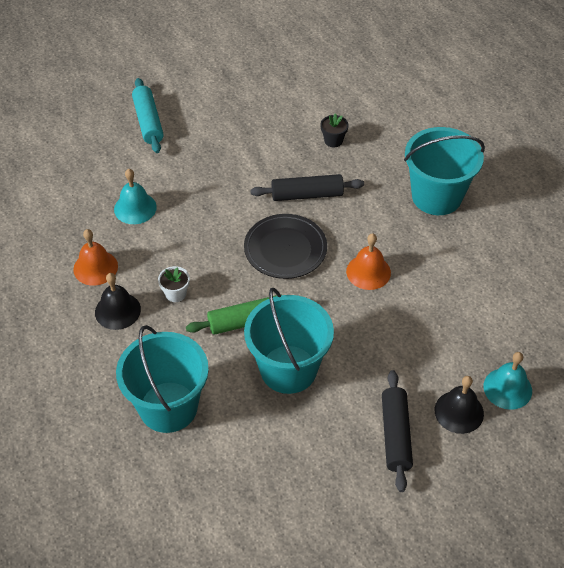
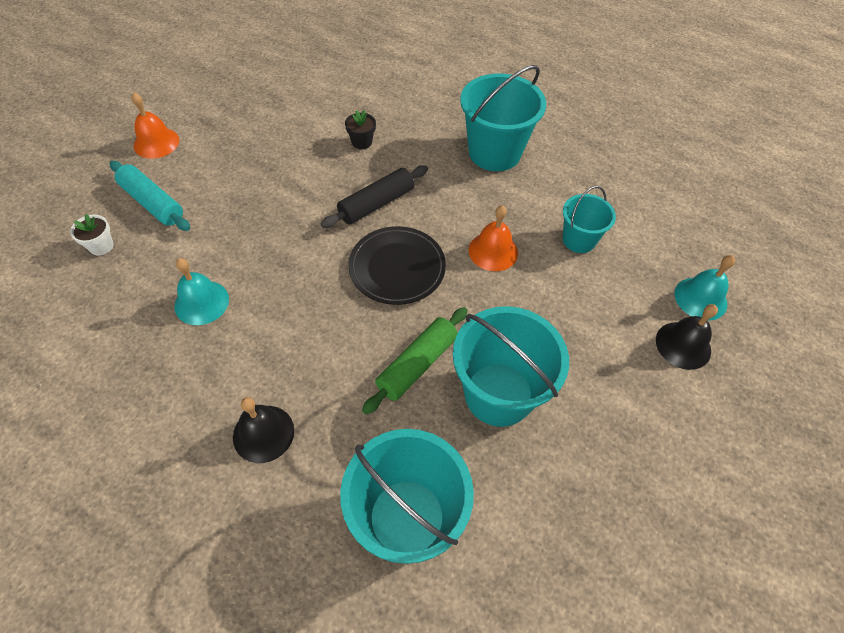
camera: 35 degrees left, 5 degrees up
(95, 267) = (200, 395): orange bell -> orange bell (156, 143)
(175, 294) = (317, 376): white flower pot -> white flower pot (101, 246)
(395, 435) = (652, 403): black rolling pin -> none
(446, 296) = (579, 240): none -> turquoise bucket

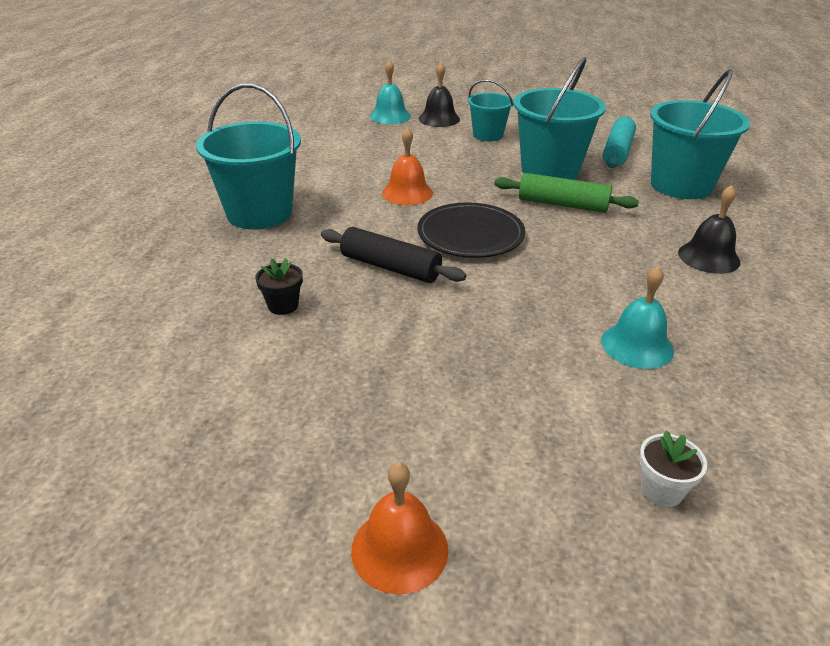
camera: 110 degrees left, 20 degrees down
(153, 203) = (537, 473): turquoise rolling pin -> turquoise rolling pin (617, 151)
(579, 240) = (362, 160): turquoise bucket -> turquoise bucket (488, 135)

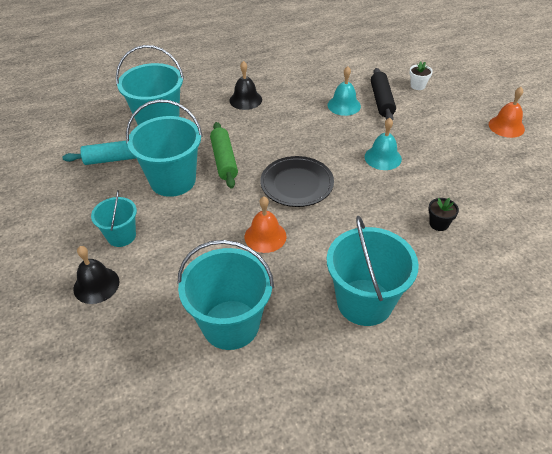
camera: 120 degrees left, 10 degrees up
(328, 153) = (230, 324): none -> turquoise bucket
(390, 116) = (107, 327): turquoise bell -> turquoise bell (383, 157)
(390, 267) = (362, 201): black rolling pin -> black rolling pin (381, 101)

